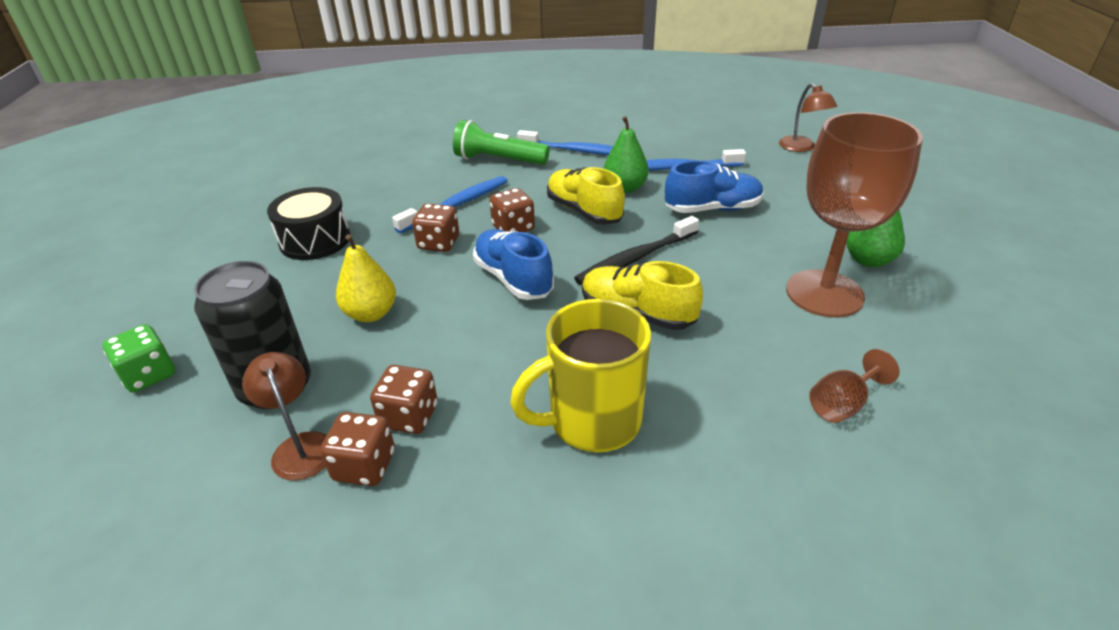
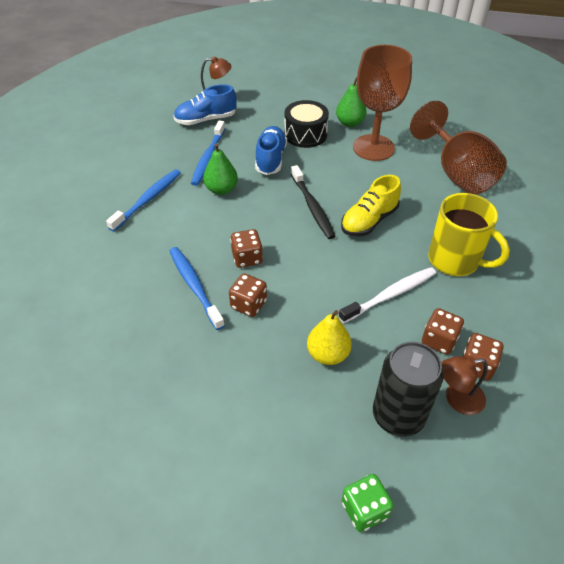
camera: 75 degrees left, 10 degrees up
(315, 240) = (204, 390): black drum -> black drum (305, 134)
(487, 354) = (390, 295): none -> white toothbrush
(499, 160) = (131, 248): green flashlight -> none
(513, 279) = (313, 269): blue shoe -> blue shoe (206, 120)
(584, 211) = (243, 217): yellow shoe -> none
(592, 421) = (455, 260): yellow mug -> yellow mug turned 45 degrees counterclockwise
(842, 404) = (456, 173): brown goblet -> brown goblet, size x2.32

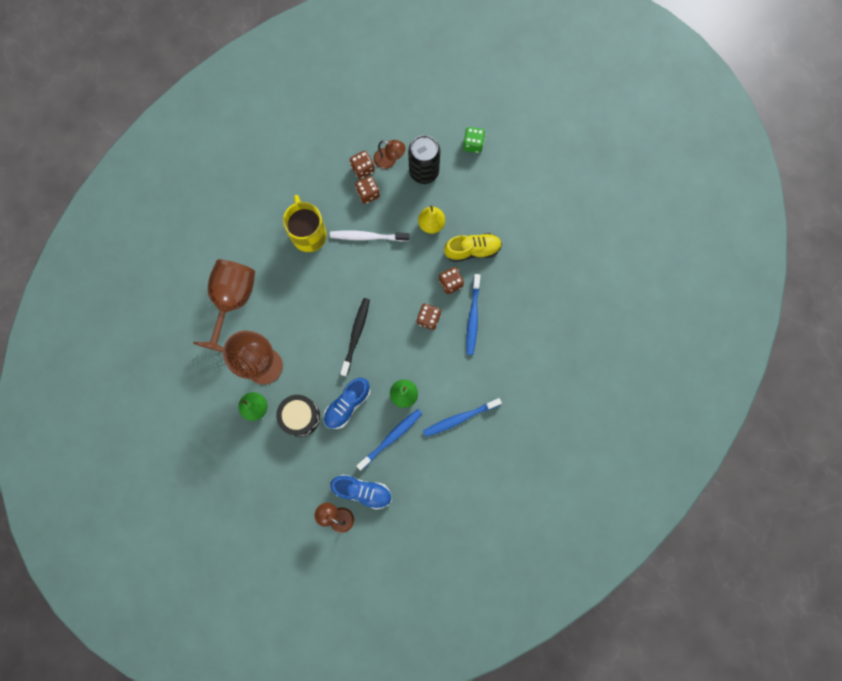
camera: 145 degrees left, 30 degrees up
(369, 221) = (330, 298): yellow shoe -> yellow shoe (472, 250)

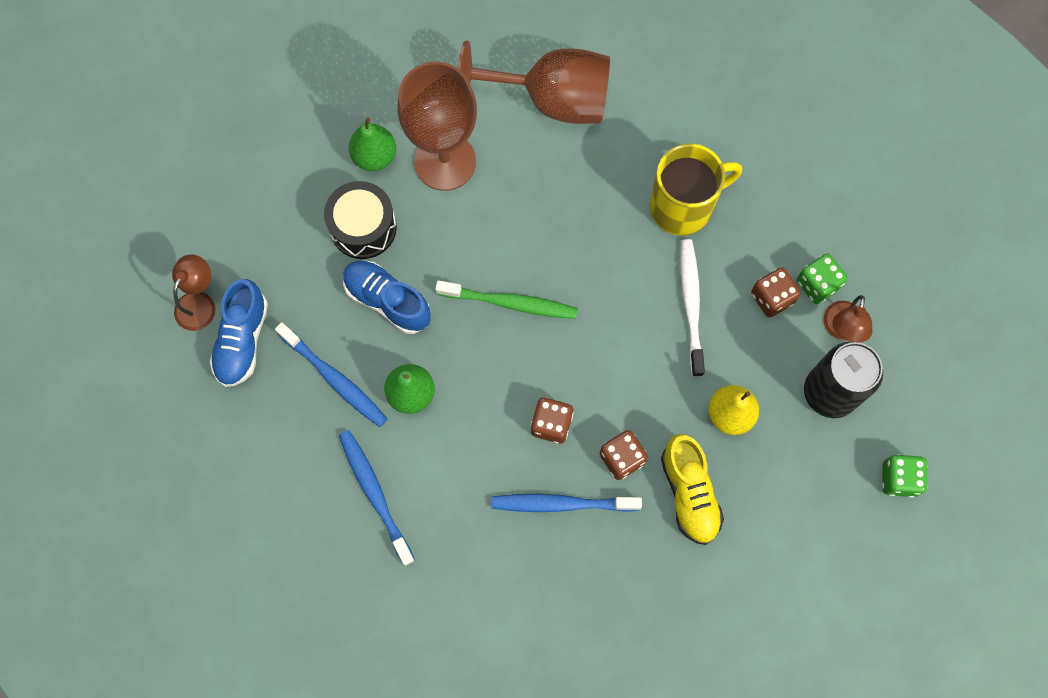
camera: 85 degrees right, 5 degrees down
(356, 335) = (509, 303): black toothbrush -> green toothbrush
(363, 169) = (817, 284): brown dice -> green dice

